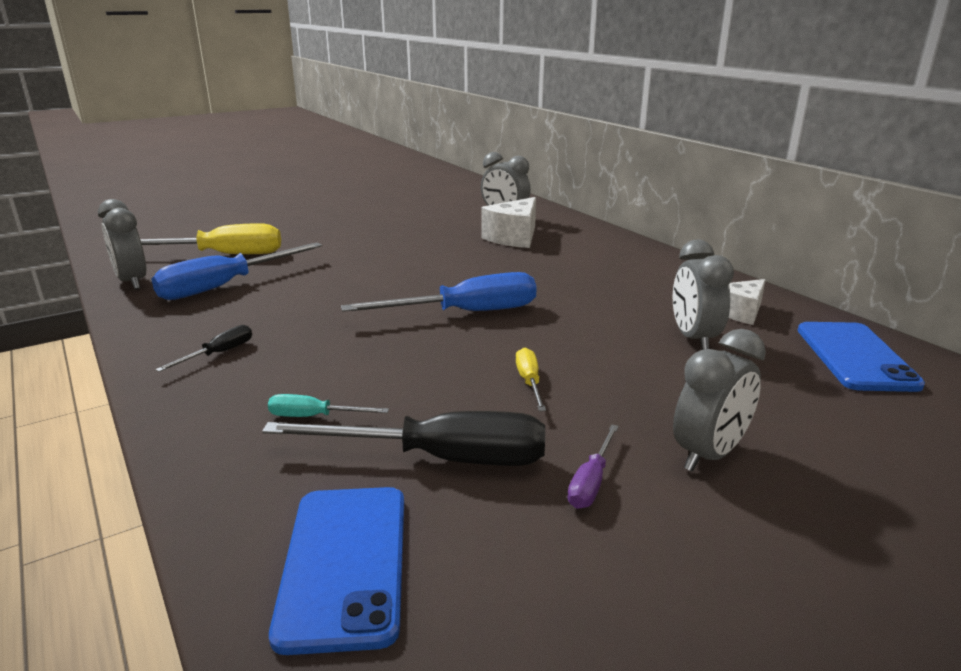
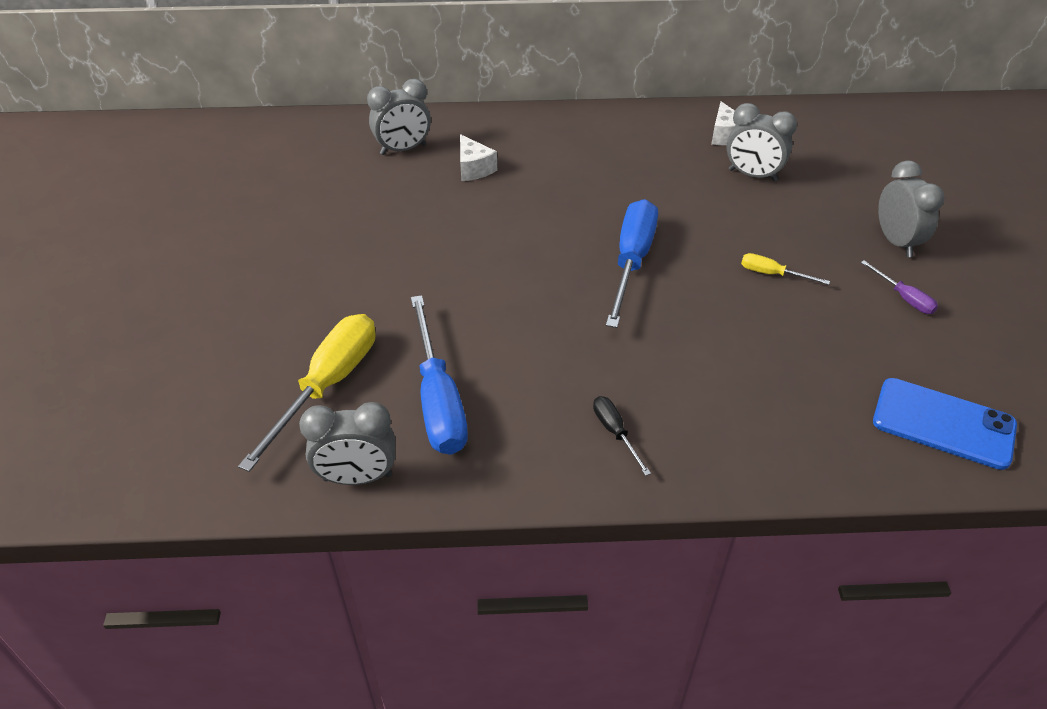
camera: 60 degrees left, 20 degrees up
(314, 416) = (765, 396): turquoise screwdriver -> none
(440, 458) = (851, 350): black screwdriver -> none
(514, 238) = (473, 169): white cheese -> white cheese, size x0.65
(855, 356) = (816, 129): blue phone -> none

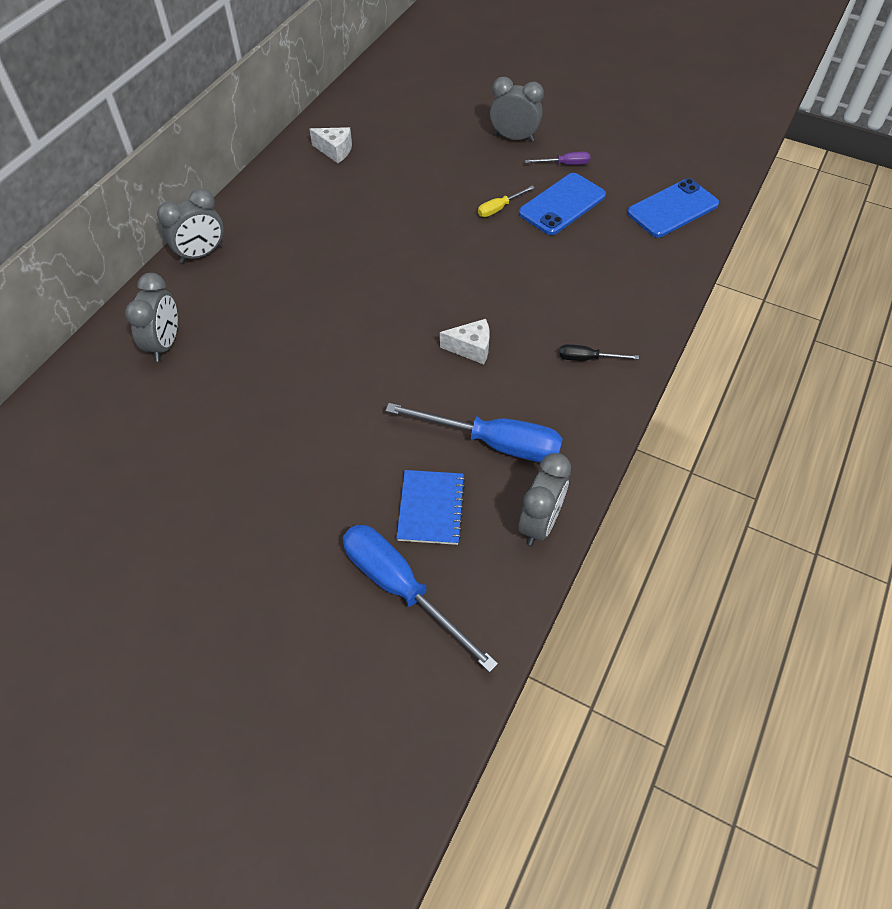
camera: 60 degrees left, 10 degrees up
(328, 385) = (431, 508): yellow screwdriver -> blue notebook
(473, 169) = (238, 309): white cheese -> white cheese (471, 348)
(631, 261) = (431, 270): blue screwdriver -> blue screwdriver (401, 588)
(752, 175) = (392, 162): grey clock -> grey clock (201, 254)
(834, 321) = (562, 204): none -> blue phone

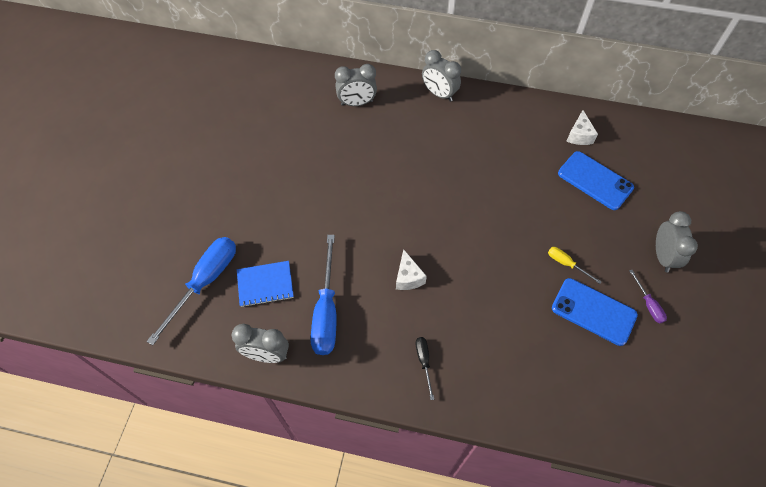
camera: 75 degrees right, 5 degrees up
(672, 208) = (632, 408): blue phone -> blue phone (595, 180)

